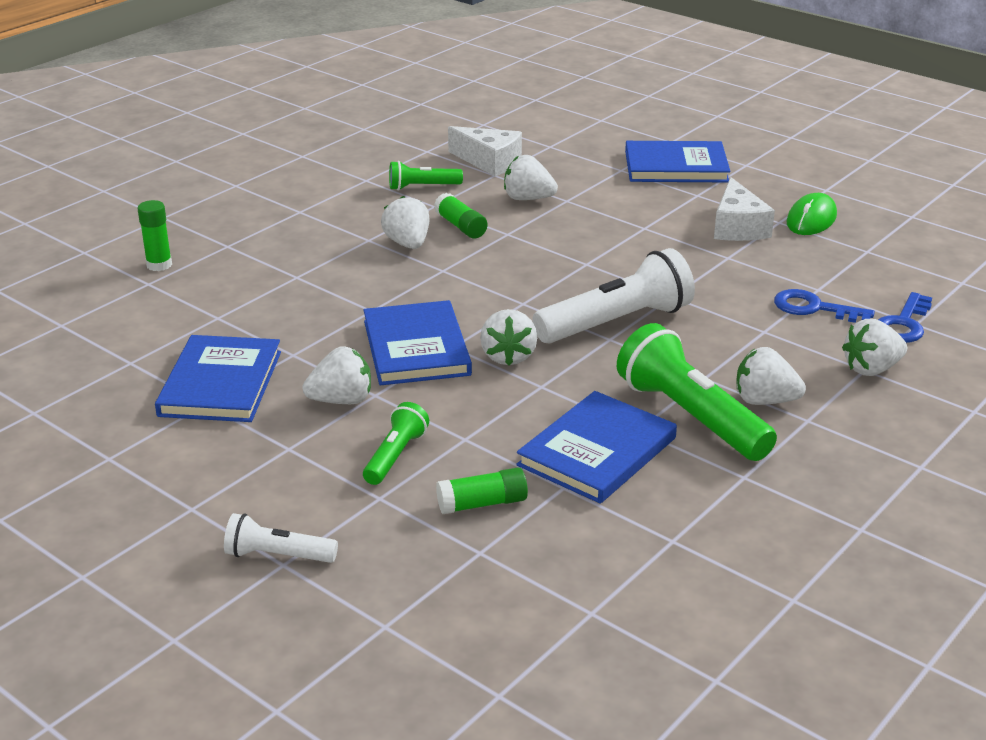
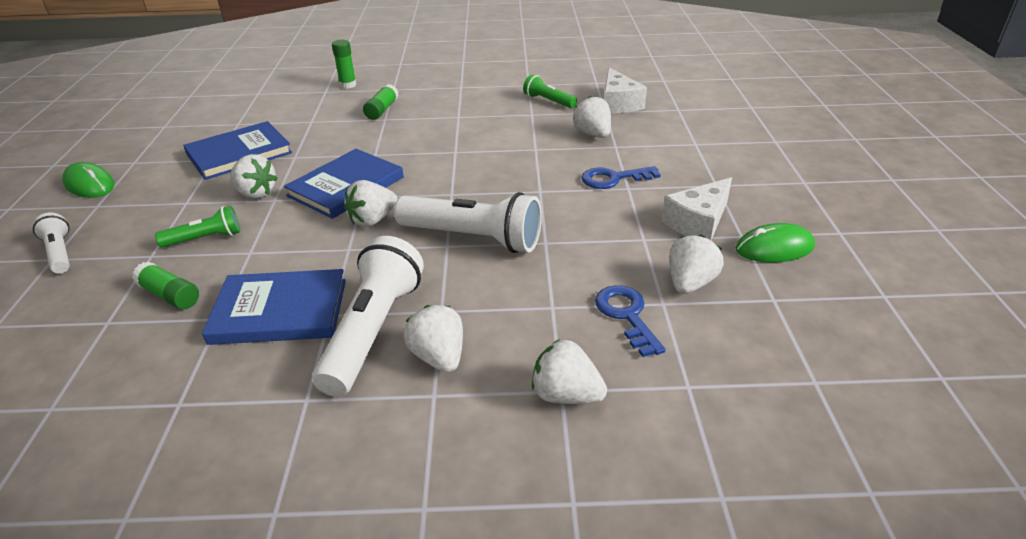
camera: 50 degrees right, 5 degrees up
(120, 502) = (89, 184): none -> green mouse
(408, 244) = (470, 128): white strawberry -> white strawberry (690, 283)
(460, 226) = (519, 132): green glue stick -> green glue stick (382, 110)
(676, 166) = (741, 159): blue book -> none
(690, 416) = (373, 330): green flashlight -> white flashlight
(903, 324) = (675, 379): blue key -> blue key (613, 179)

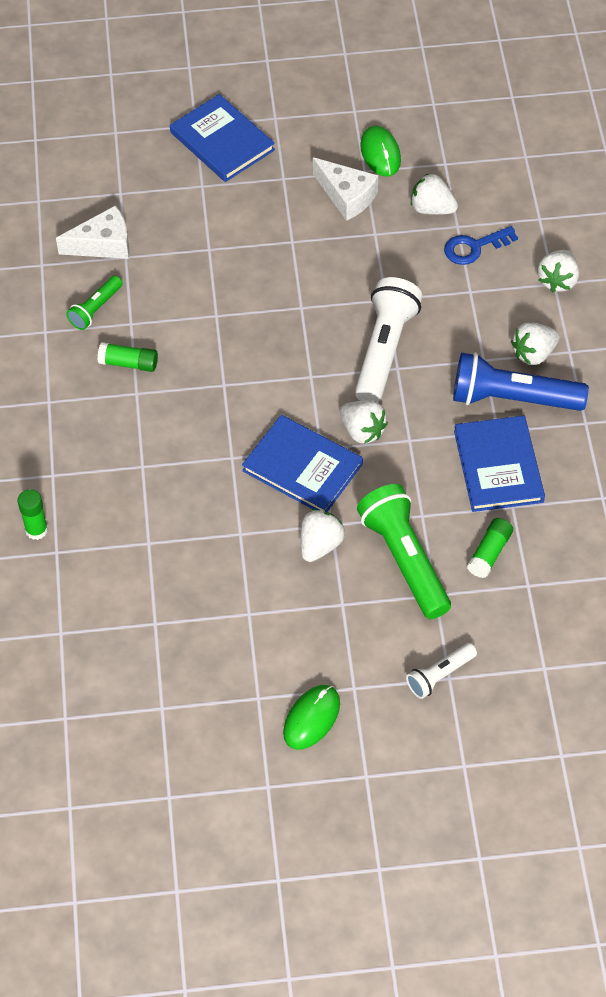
camera: 95 degrees left, 20 degrees up
(205, 238) = (404, 559): green flashlight -> green flashlight, size x1.89
(239, 153) = (234, 592): blue book -> blue book (222, 141)
(373, 330) = (512, 398): white flashlight -> blue flashlight
(382, 110) = (117, 474): green glue stick -> green glue stick (128, 363)
(593, 134) = (182, 267): white strawberry -> none
(613, 179) = (276, 252): blue key -> none

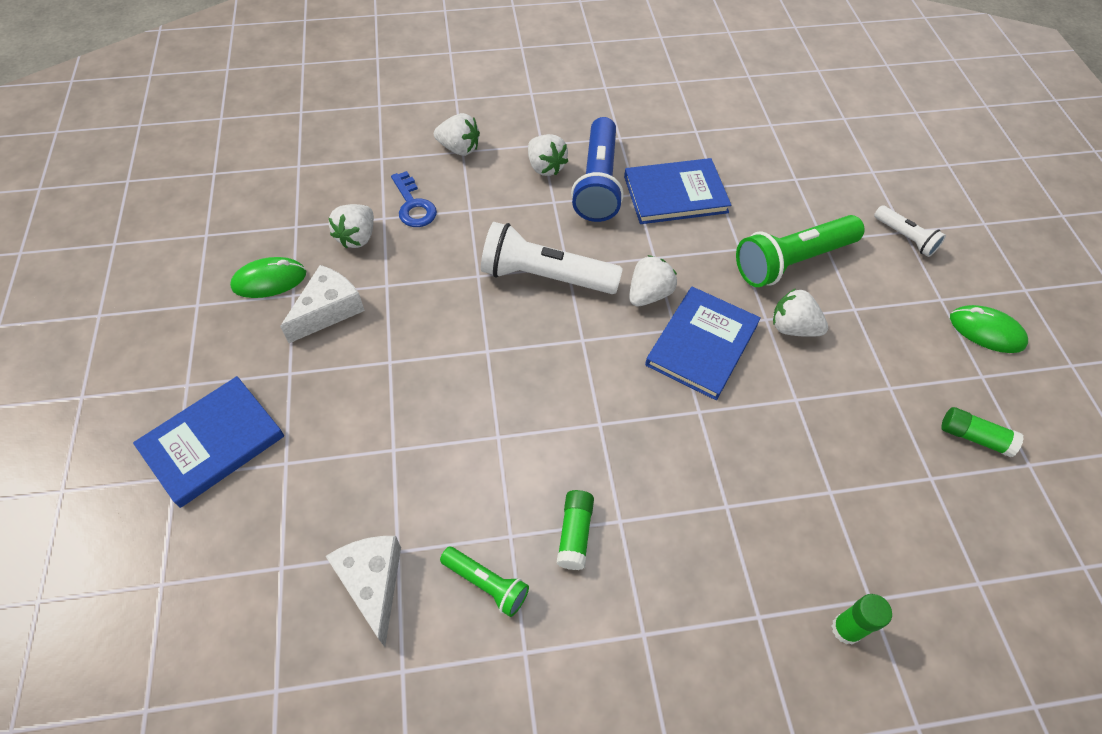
camera: 95 degrees left, 0 degrees up
(489, 553) = (770, 202): green glue stick -> green glue stick (974, 437)

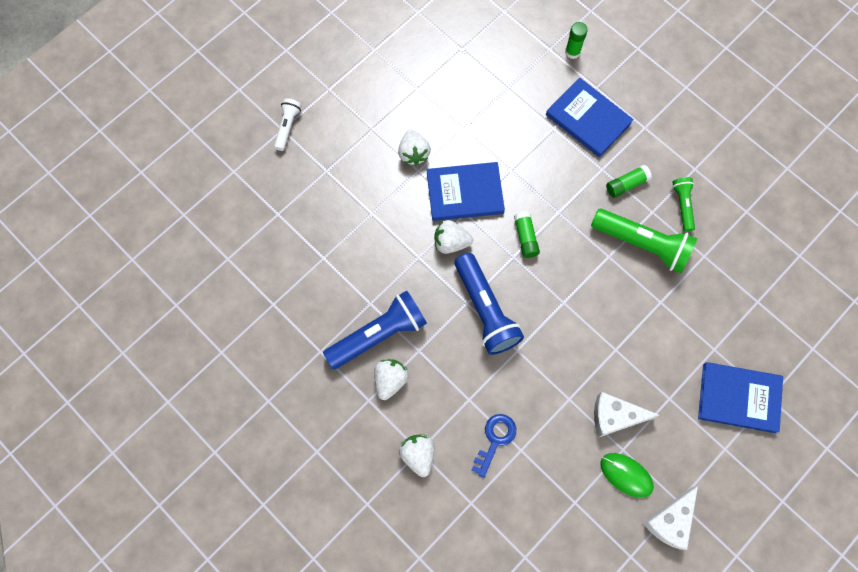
camera: 125 degrees left, 15 degrees up
(357, 237) = (550, 452): white strawberry -> none
(372, 583) = (727, 254): white cheese -> white cheese (670, 521)
(545, 276) = (485, 310): white flashlight -> blue flashlight
(675, 194) = (351, 279): blue book -> blue book (588, 119)
(792, 261) = (359, 179): green flashlight -> green flashlight (642, 244)
(974, 437) = (420, 39): green glue stick -> green glue stick (525, 237)
(986, 331) = (337, 58): green mouse -> none

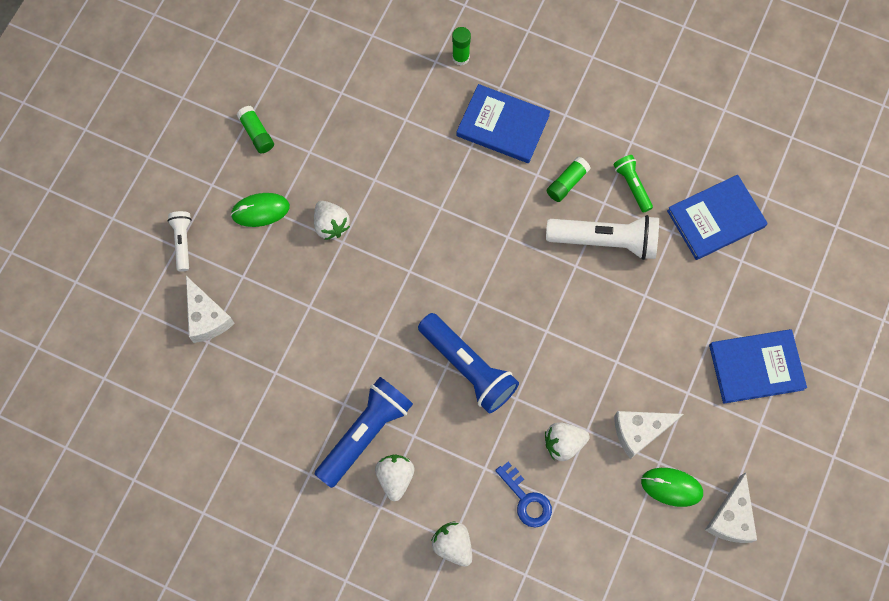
camera: 20 degrees left, 0 degrees up
(284, 194) = (206, 317): none -> white cheese
(360, 122) = (260, 211): none -> green mouse
(451, 242) = (406, 308): white strawberry -> white strawberry (563, 443)
(465, 193) = (401, 250): blue book -> blue book (716, 219)
(495, 440) = (526, 500): blue key -> blue key turned 135 degrees clockwise
(525, 237) = (482, 275): green glue stick -> green glue stick (256, 133)
(642, 244) = (605, 241): green flashlight -> white flashlight

